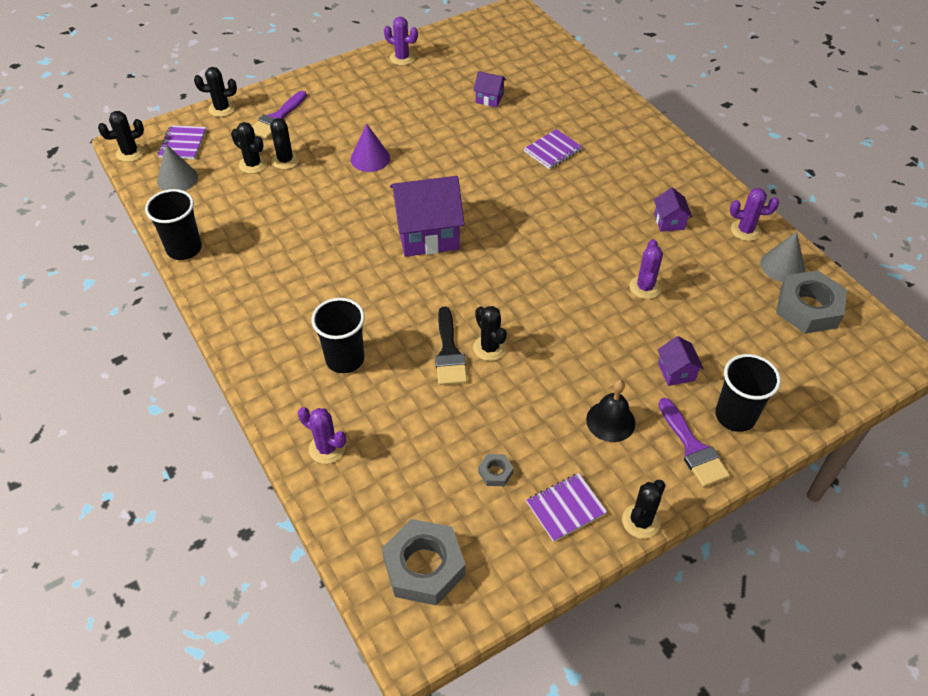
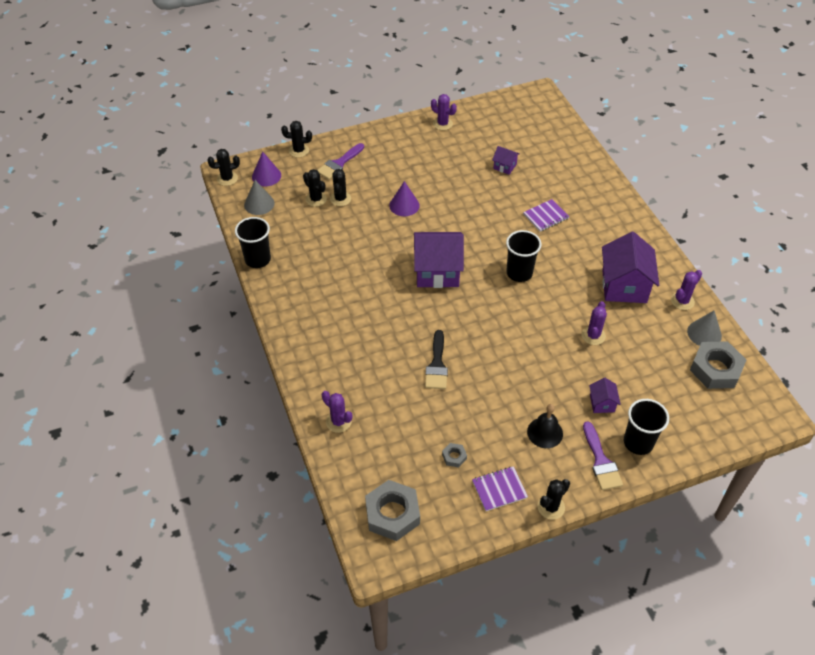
camera: 10 degrees right, 0 degrees up
(183, 144) = (266, 176): purple notebook -> purple cone
(345, 359) = (361, 359): black cup -> black cup (519, 273)
(489, 348) = (467, 365): black cactus -> none
(669, 221) = (624, 286): purple house -> purple house, size x2.12
(745, 230) = (682, 301): purple cactus -> purple cactus turned 60 degrees counterclockwise

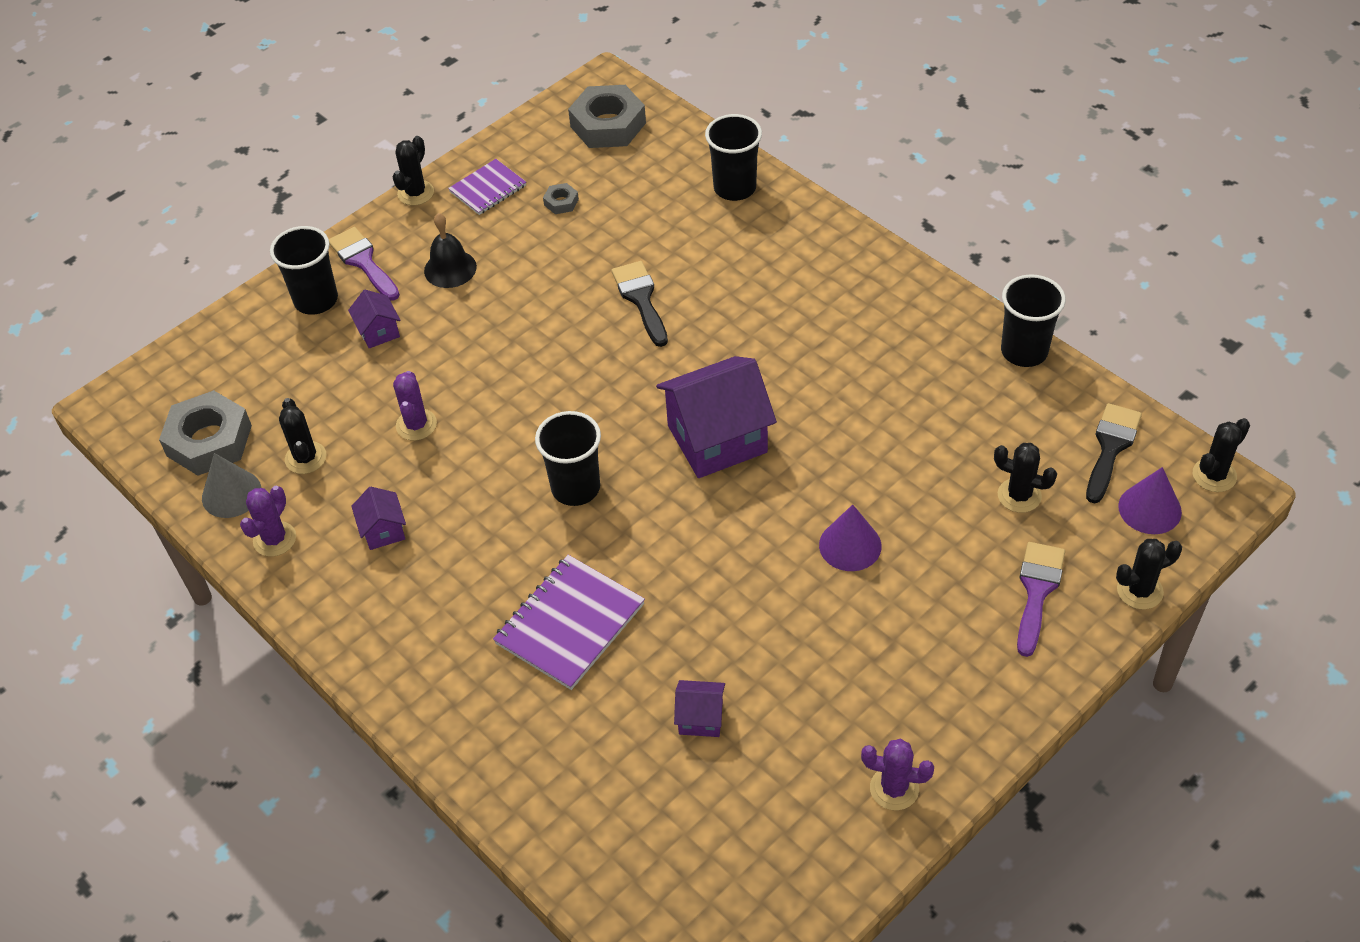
camera: 160 degrees right, 0 degrees up
(259, 204) = (1110, 447): grey cone -> black brush
(338, 422) = (735, 188): purple cactus -> black cup
(340, 199) = (976, 513): black cactus -> black cactus (305, 458)
(545, 216) = (570, 624): purple notebook -> purple notebook, size x1.61
(624, 286) = (383, 530): purple house -> purple house, size x0.47

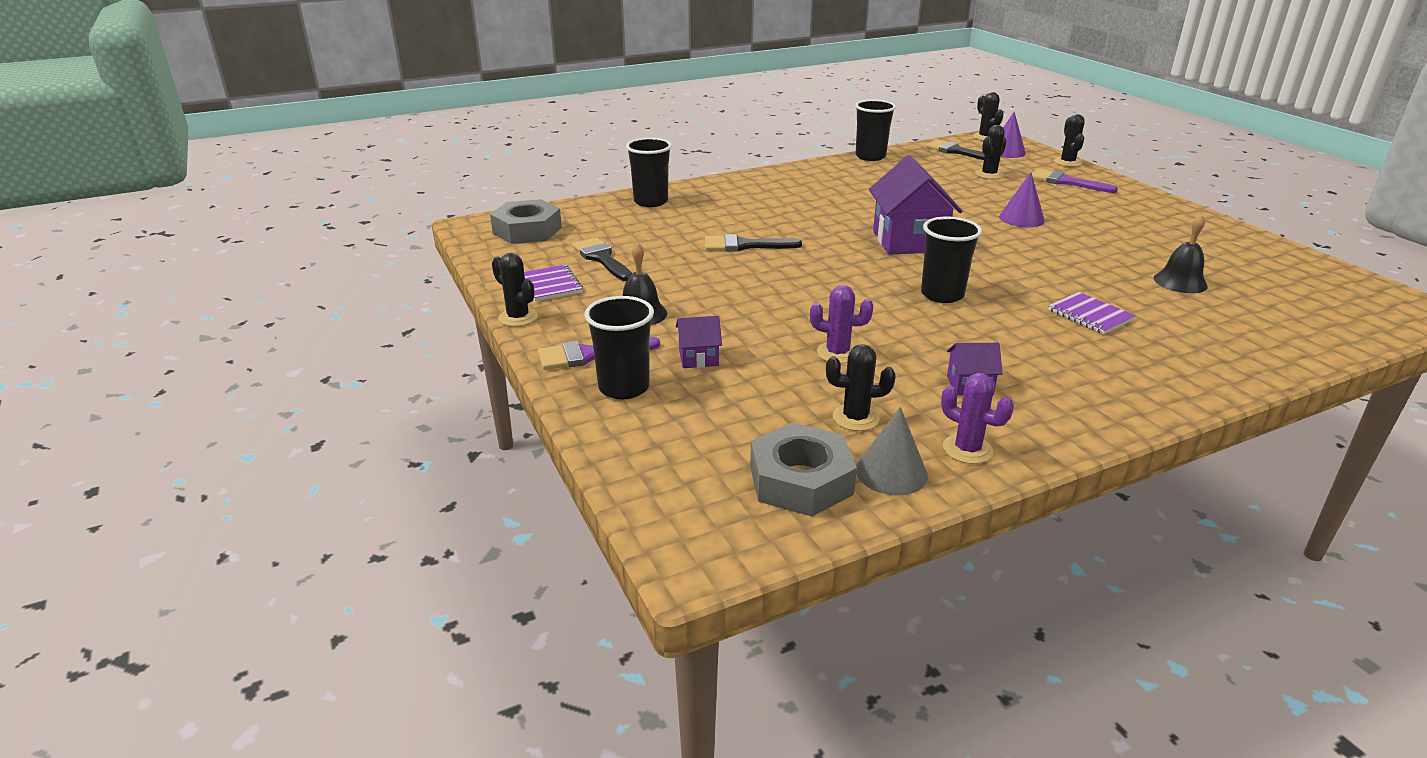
camera: 75 degrees left, 20 degrees down
(561, 202) = (602, 258): grey nut -> black brush
(570, 624) = (1090, 315): purple notebook -> purple notebook, size x0.62
(700, 718) = (1180, 282): purple house -> black bell
(894, 788) = (1228, 236): purple cactus -> none

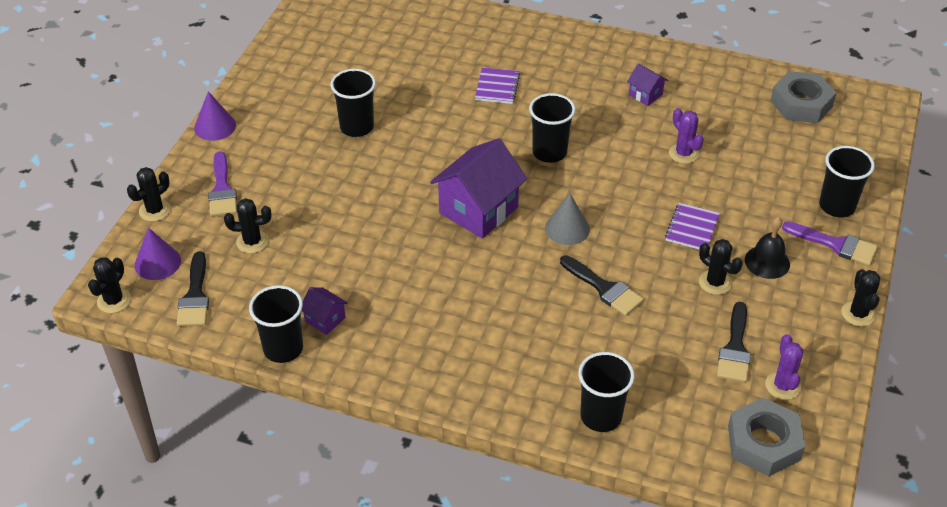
camera: 135 degrees left, 15 degrees up
(551, 285) = (805, 338): purple notebook -> purple notebook (692, 228)
(698, 358) = (769, 200): purple house -> purple house (325, 319)
(855, 418) = (732, 114): black cactus -> black cactus (715, 282)
(891, 472) = (754, 83): grey cone -> grey cone (567, 228)
(967, 449) = (703, 71): purple cactus -> purple cactus (782, 386)
(1021, 218) = (353, 177): purple cone -> purple cone (215, 126)
(1095, 240) = (357, 127): none -> black cup
(1180, 282) = (394, 71): black bell -> none

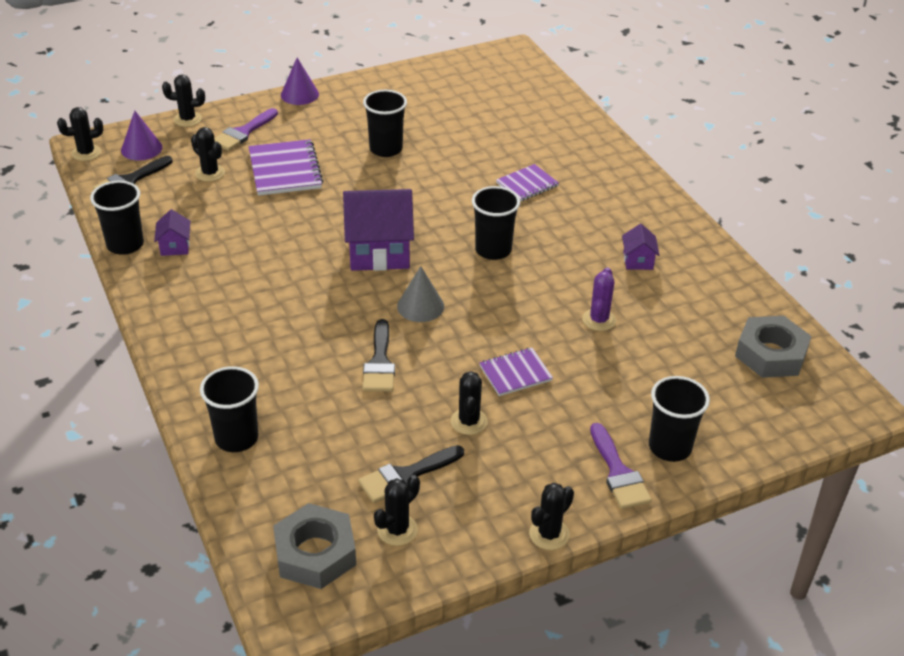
camera: 45 degrees right, 5 degrees down
(308, 197) = (285, 170): none -> purple notebook
(767, 262) = (536, 440): black bell -> none
(782, 386) = (397, 530): purple cactus -> black cactus

